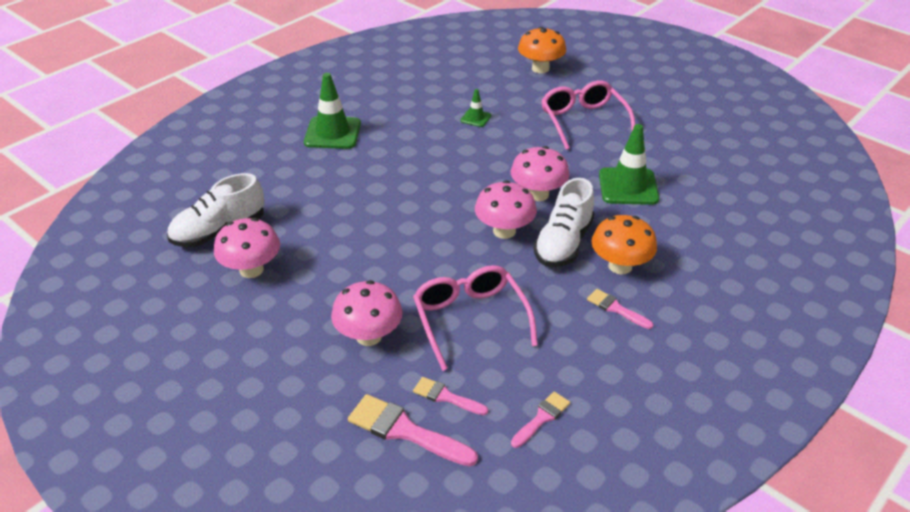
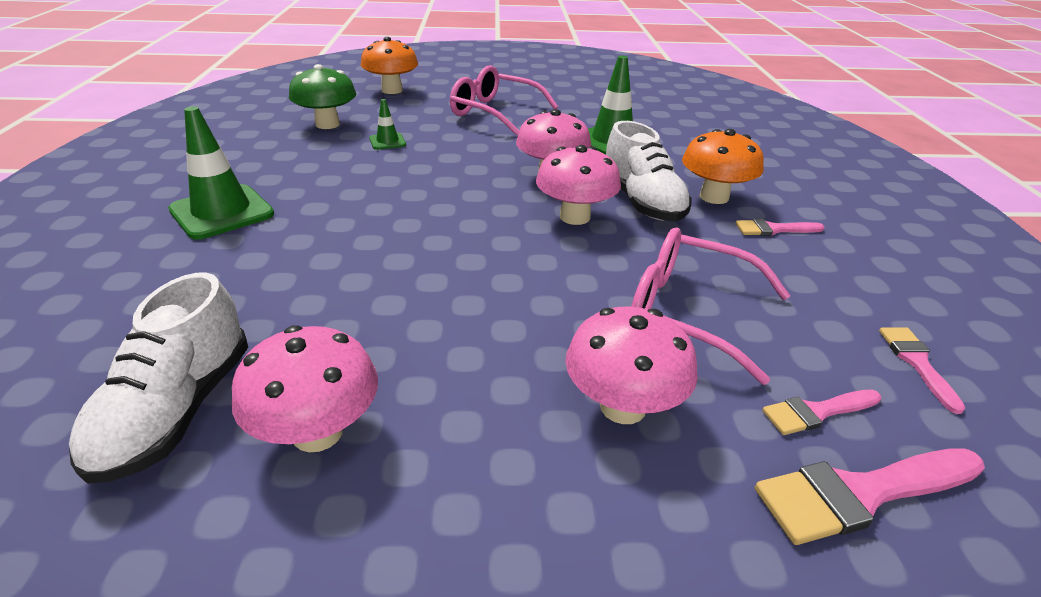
camera: 45 degrees left, 5 degrees down
(459, 86) = (327, 124): none -> green mushroom

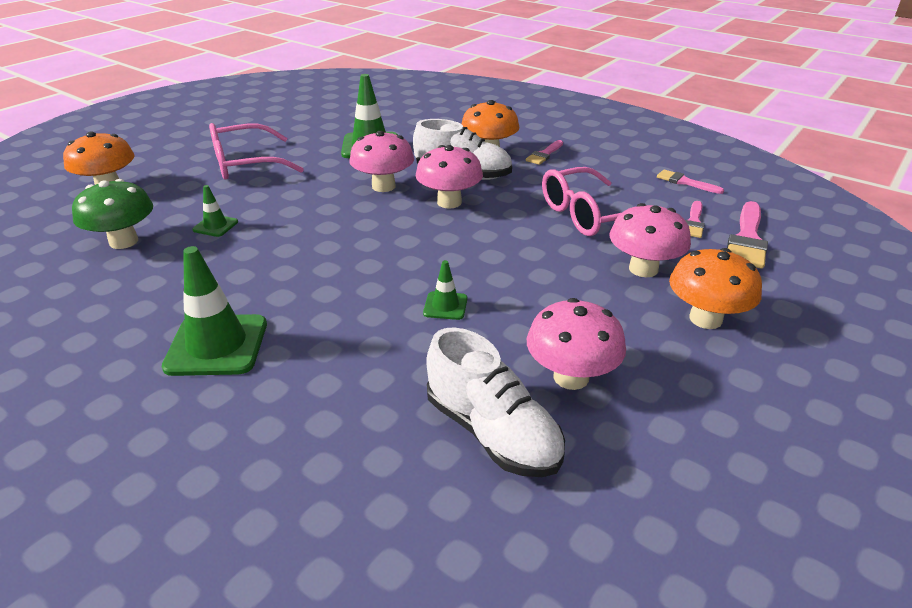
camera: 50 degrees left, 0 degrees up
(380, 291) = (445, 306): none -> green traffic cone
(567, 520) = (705, 319): none -> orange mushroom

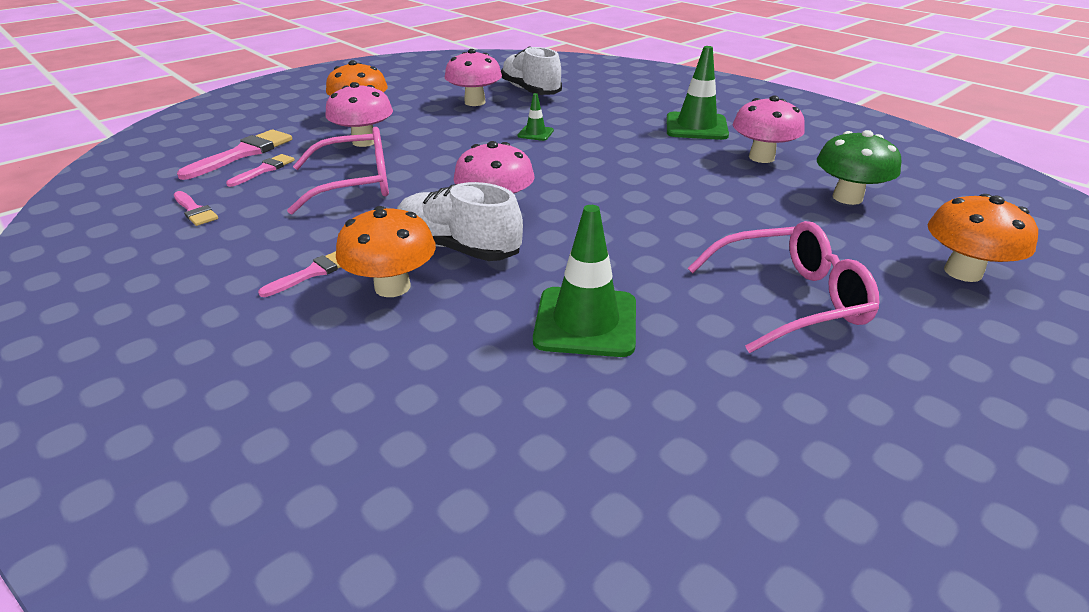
camera: 170 degrees left, 0 degrees up
(215, 226) = (761, 205): green traffic cone -> none
(383, 186) = (571, 238): pink mushroom -> pink mushroom (761, 157)

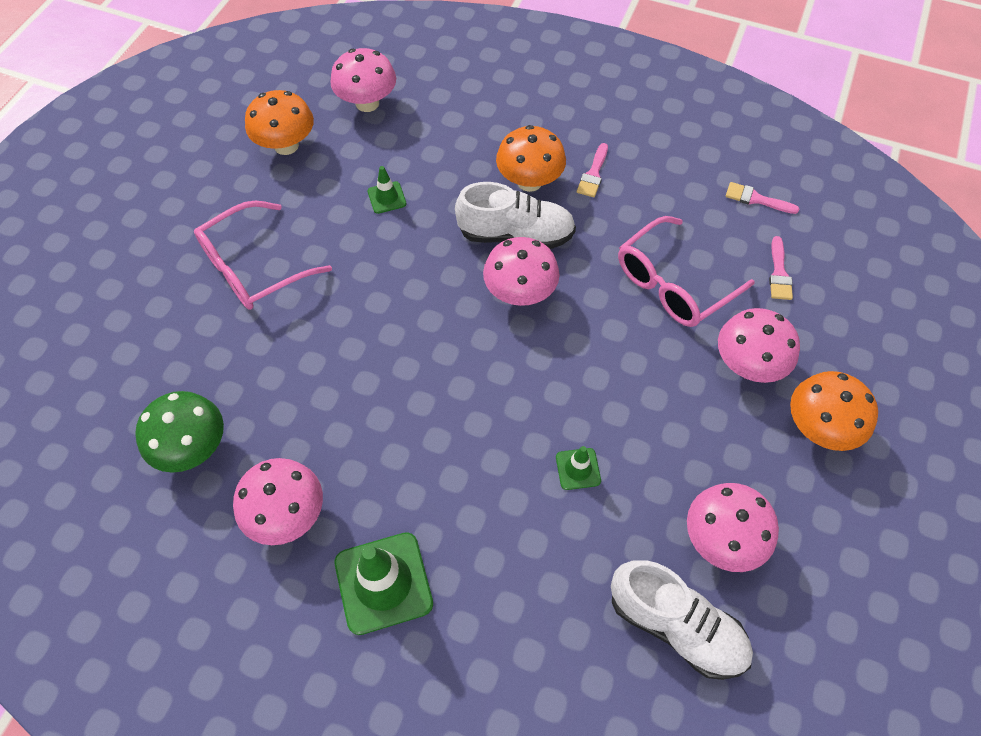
camera: 155 degrees right, 25 degrees up
(243, 153) = (835, 291): pink brush -> none
(542, 479) = (367, 103): none -> pink mushroom
(586, 322) = (387, 197): green traffic cone -> green traffic cone, size x0.51
(962, 272) = (113, 351): orange mushroom -> orange mushroom (286, 145)

